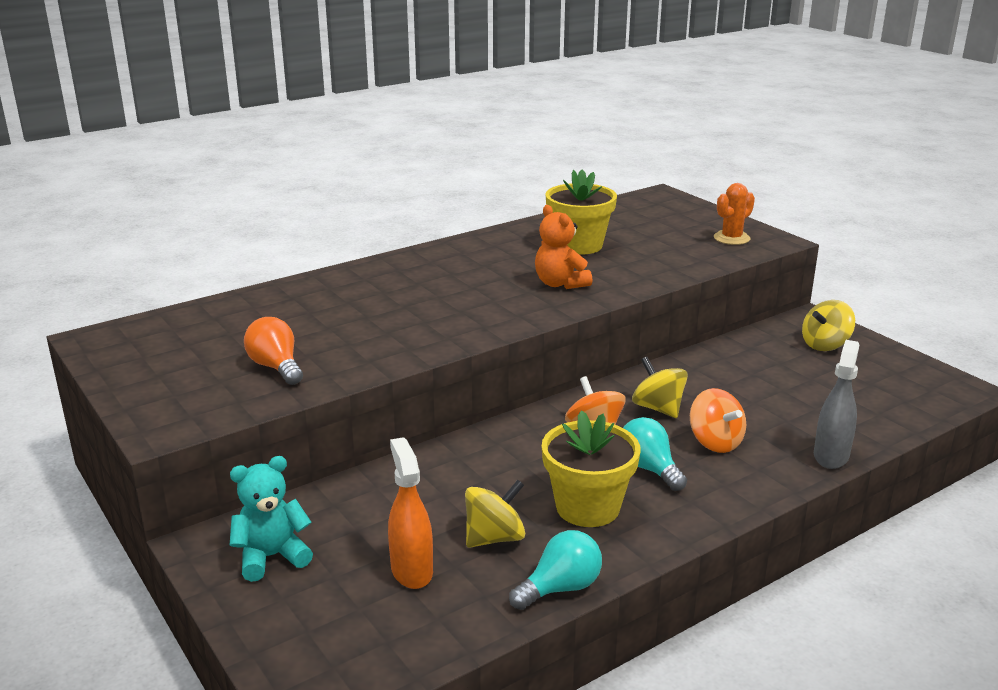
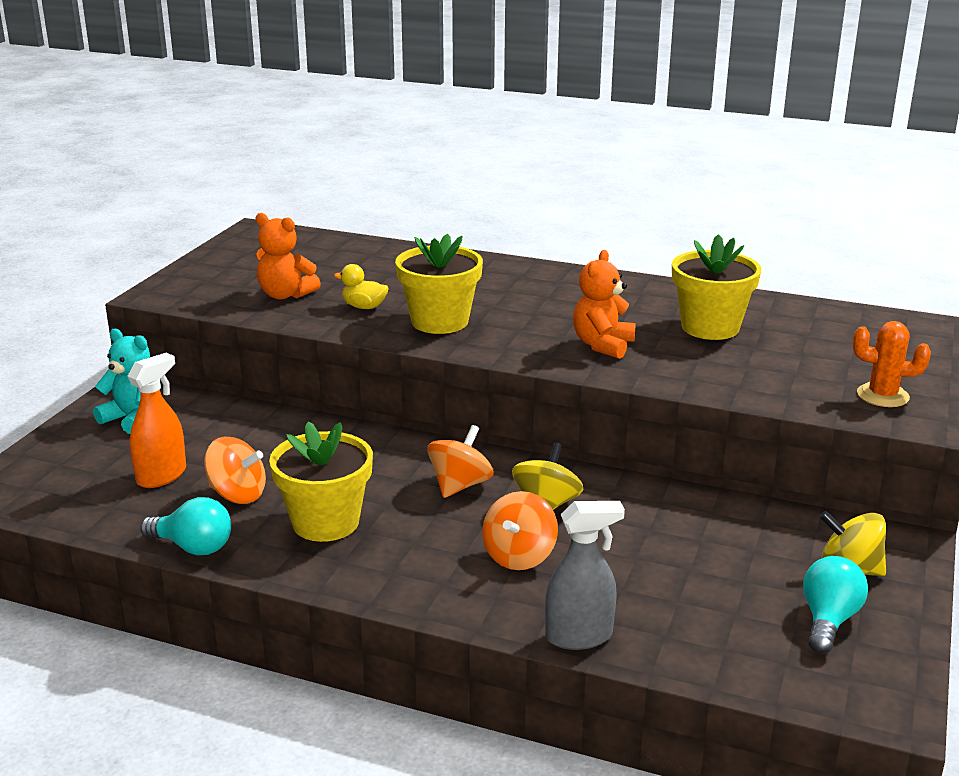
camera: 55 degrees right, 0 degrees up
(276, 367) = (285, 295): orange light bulb -> orange teddy bear
(359, 342) = (364, 307): none -> yellow duck
(436, 323) = (439, 321): none -> yellow flower pot
(494, 538) = (237, 494): yellow spinning top -> orange spinning top
(649, 468) = (425, 533): turquoise light bulb -> turquoise light bulb (828, 620)

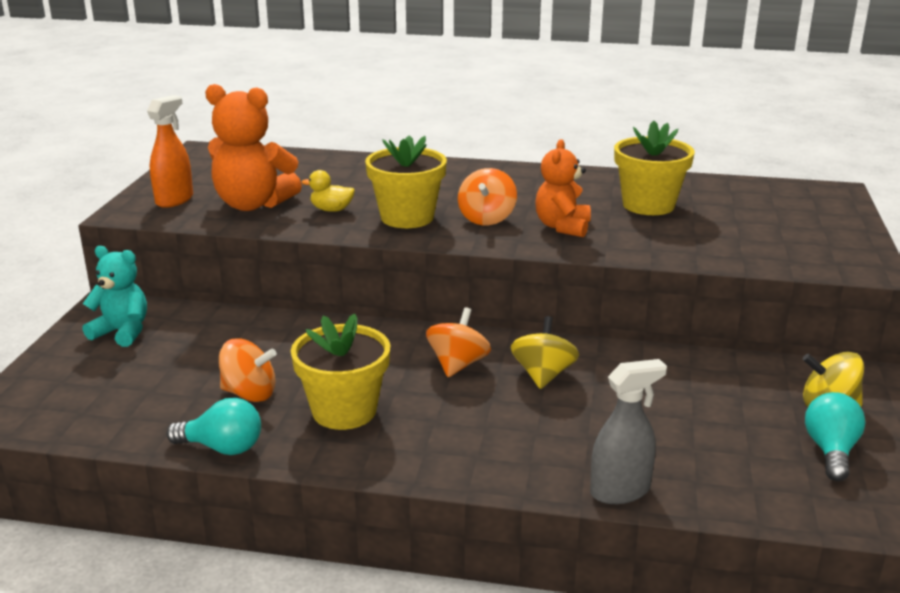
camera: 10 degrees left, 0 degrees up
(162, 476) = (169, 383): orange spray bottle -> orange spray bottle (174, 200)
(285, 295) = (253, 204): orange teddy bear -> orange teddy bear, size x1.52
(519, 556) = (537, 423): orange spinning top -> orange spinning top (486, 218)
(882, 396) = (820, 250): orange cactus -> none

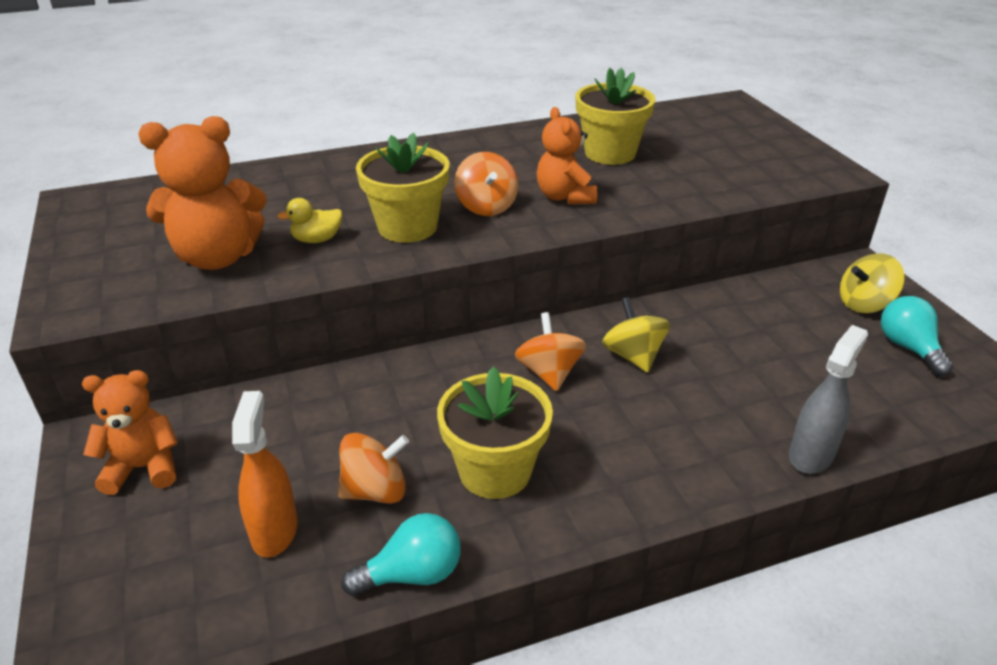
camera: 30 degrees left, 10 degrees up
(122, 332) = (143, 468): turquoise teddy bear -> orange teddy bear
(174, 200) = (111, 278): orange spray bottle -> orange spray bottle (274, 530)

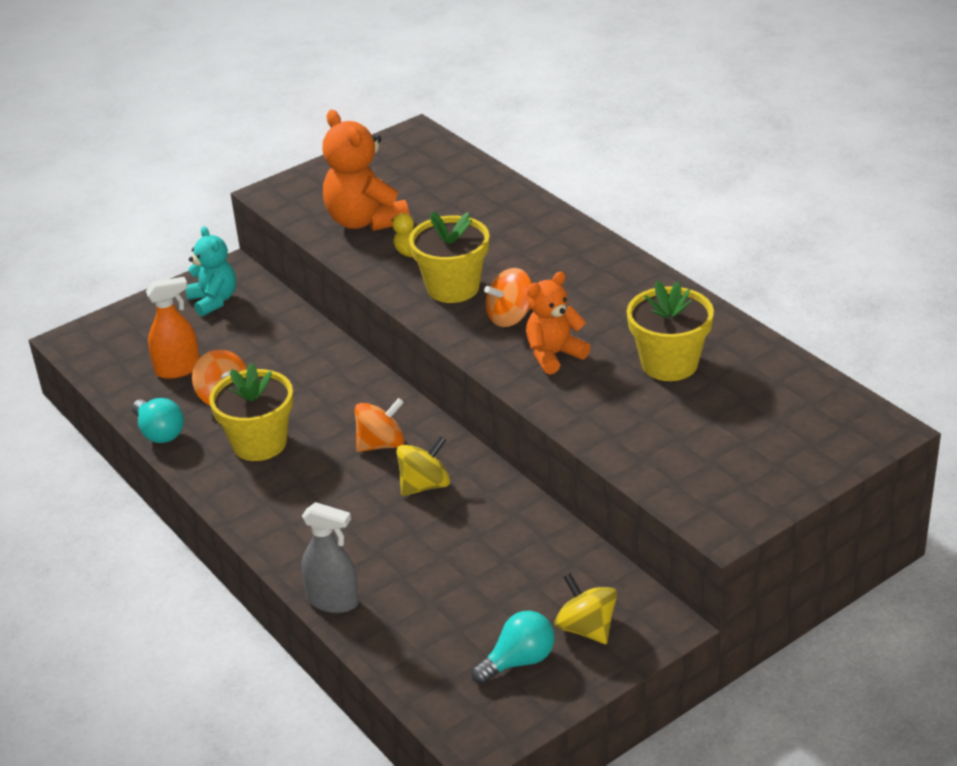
camera: 75 degrees right, 0 degrees up
(143, 468) = (213, 301): orange teddy bear -> turquoise teddy bear

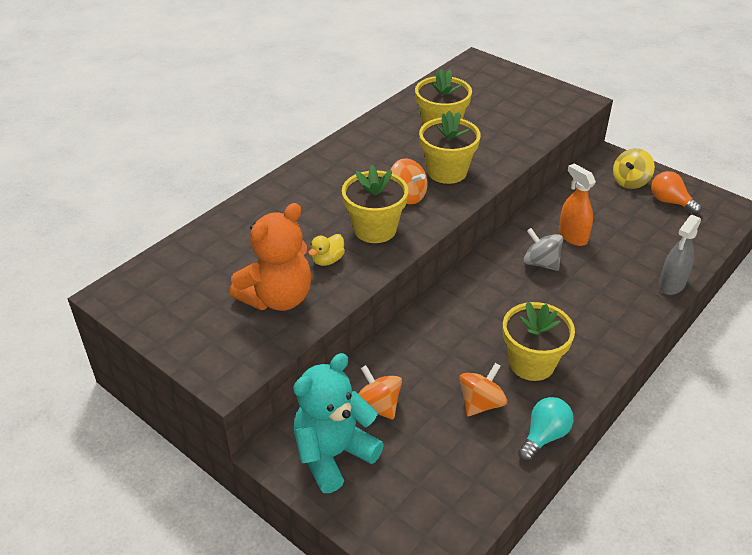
camera: 105 degrees left, 5 degrees up
(178, 369) = (450, 450): orange spray bottle -> orange spray bottle (572, 236)
(213, 301) = (333, 454): turquoise teddy bear -> turquoise teddy bear, size x1.52
(333, 601) = (671, 285): grey spray bottle -> grey spray bottle turned 150 degrees counterclockwise
(381, 444) = (506, 293): orange spinning top -> orange spinning top (378, 406)
(425, 485) = (541, 263): yellow spinning top -> grey spinning top
(519, 661) = (670, 202): turquoise light bulb -> orange light bulb
(554, 355) = (447, 172): orange teddy bear -> yellow flower pot

